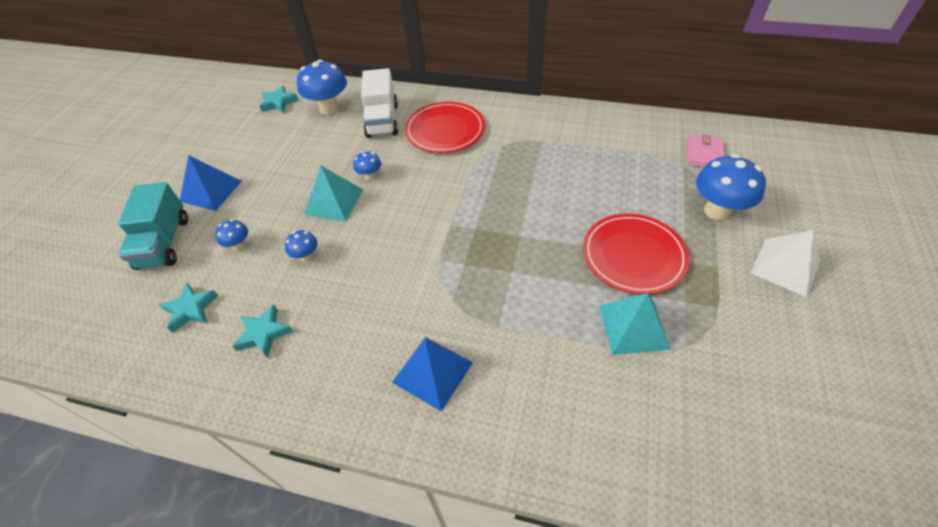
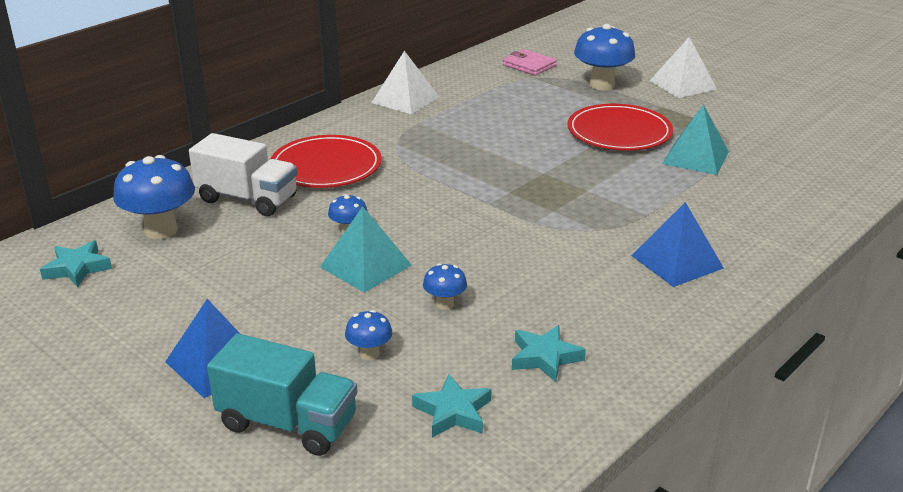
camera: 65 degrees left, 20 degrees down
(572, 120) = (405, 99): none -> white pyramid

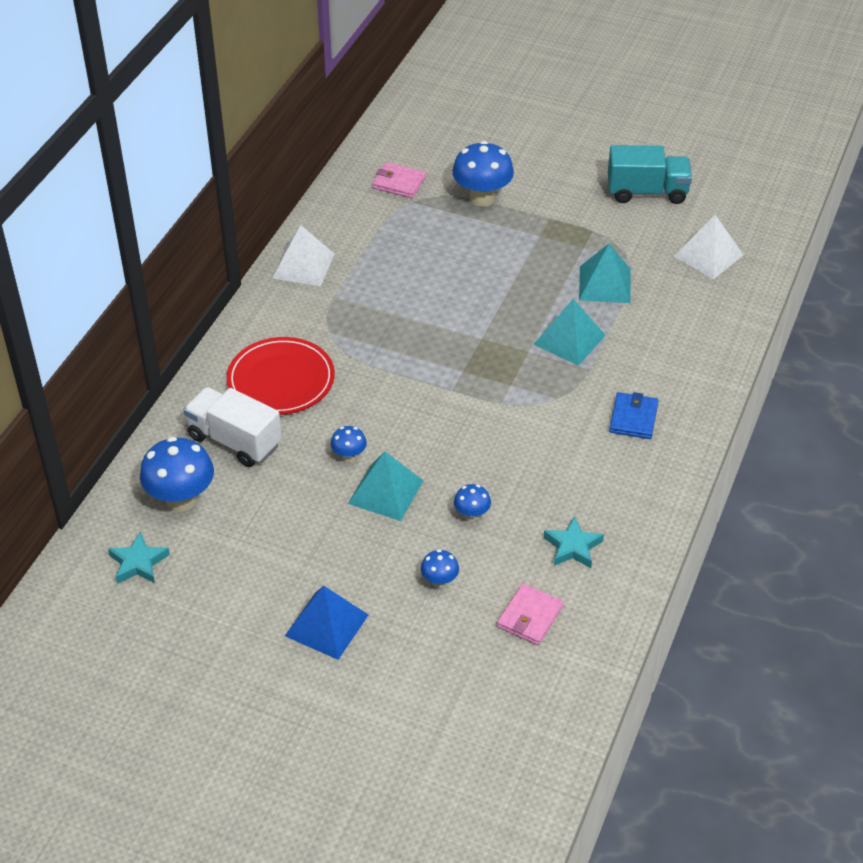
camera: 20 degrees left, 15 degrees up
(247, 199) = (234, 441): white truck -> white truck turned 150 degrees counterclockwise
(288, 423) = (415, 663): turquoise truck -> turquoise truck (647, 192)
(453, 412) = (530, 617): turquoise star -> pink wallet
(619, 132) = (525, 265): red plate -> none
(636, 189) = (569, 339): none -> turquoise pyramid
(677, 261) = (633, 418): blue pyramid -> blue wallet
(683, 85) = (557, 180): white pyramid -> white pyramid (708, 255)

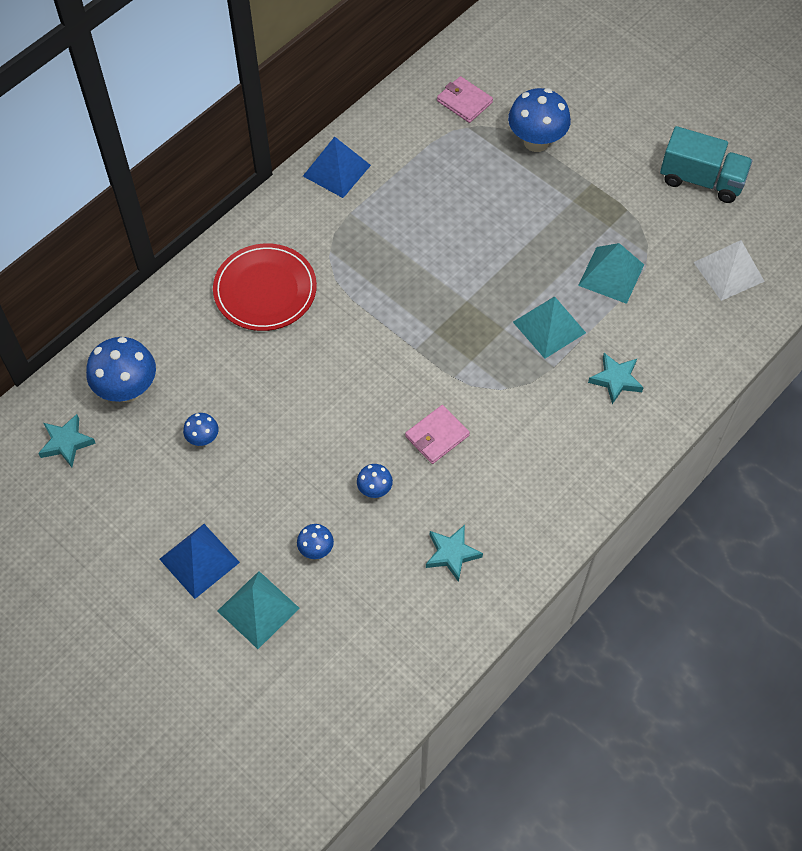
camera: 20 degrees right, 15 degrees up
(234, 441) = (198, 343): white truck -> none
(303, 265) = (336, 170): white pyramid -> blue pyramid
(349, 456) = (291, 391): blue mushroom -> blue mushroom (203, 439)
(385, 492) = (308, 439): turquoise pyramid -> turquoise pyramid (258, 609)
(530, 617) = (380, 613): pink wallet -> pink wallet (437, 436)
(633, 418) = (571, 433): blue wallet -> none
(652, 365) = (616, 380): none -> turquoise star

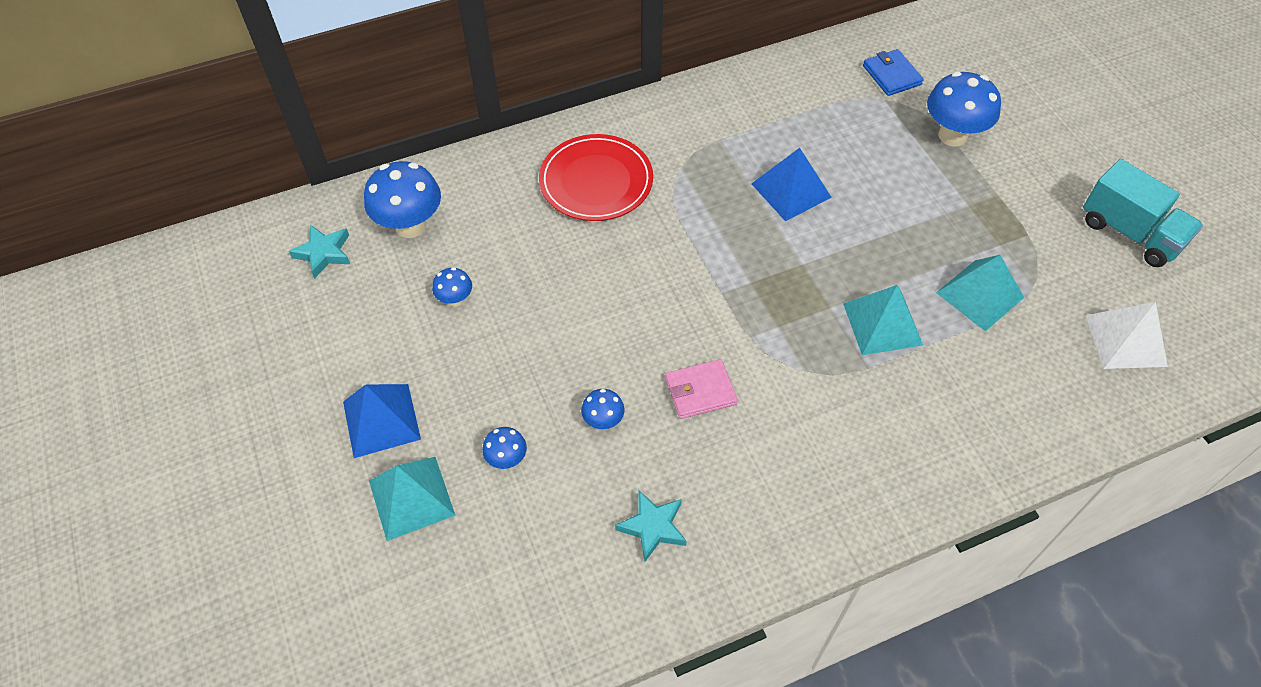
camera: 25 degrees right, 5 degrees down
(336, 170) = (727, 96): blue pyramid -> blue pyramid (791, 190)
(464, 101) = (892, 75): pink wallet -> blue wallet
(616, 380) = (936, 409): turquoise star -> none

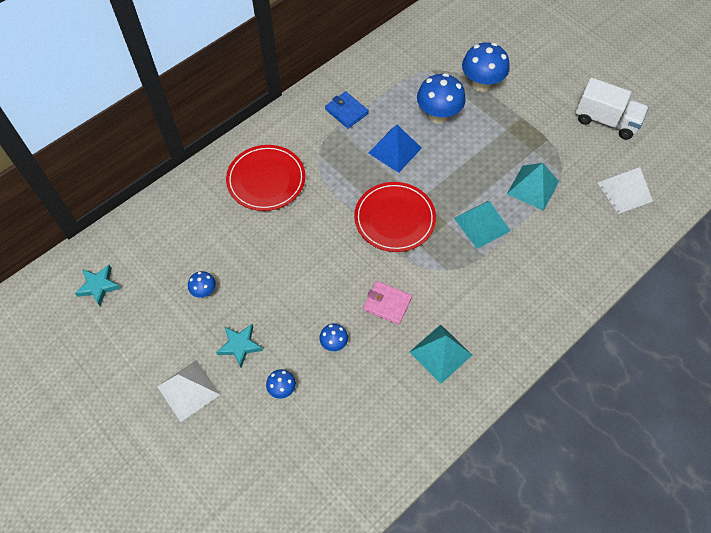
camera: 20 degrees left, 5 degrees up
(381, 420) = (188, 390): blue pyramid -> white pyramid
(410, 226) = (152, 248): blue mushroom -> blue mushroom (438, 115)
(411, 497) = (230, 435): turquoise pyramid -> turquoise pyramid (440, 353)
(653, 527) = (391, 402): turquoise star -> turquoise star (240, 346)
(700, 391) = (387, 304): pink wallet -> pink wallet turned 60 degrees clockwise
(756, 280) = (394, 218): none -> red plate
(892, 75) = (430, 52): blue wallet -> blue wallet (346, 111)
(1130, 233) = (606, 121): turquoise truck -> white truck

